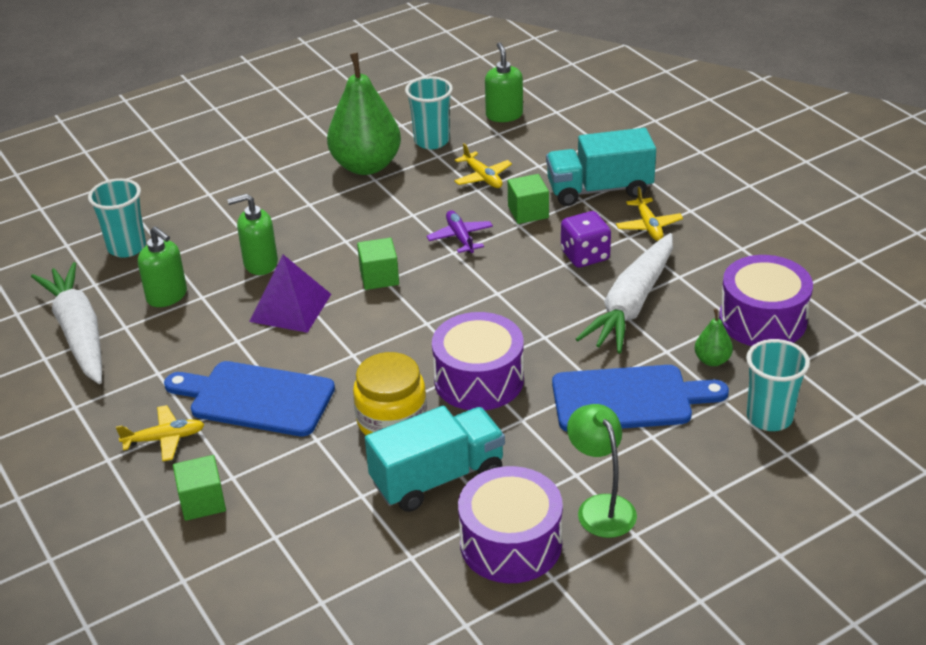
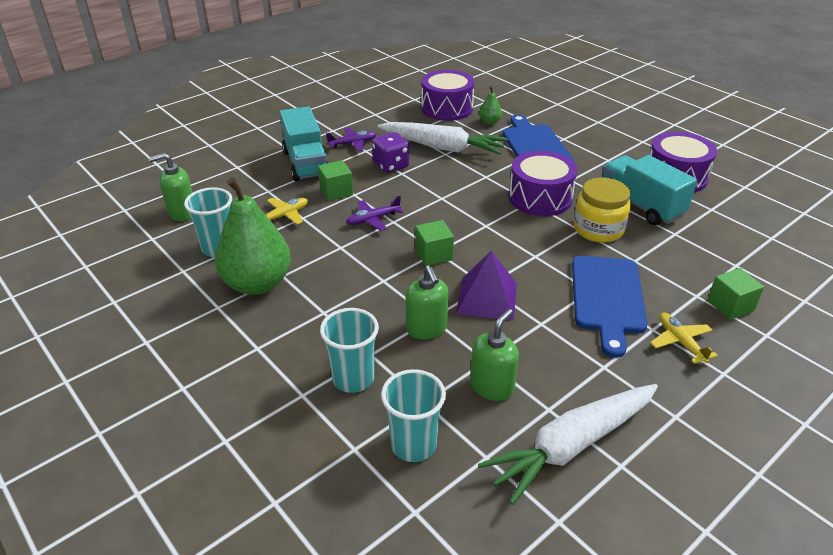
camera: 100 degrees left, 0 degrees up
(601, 507) = (629, 151): green lamp -> none
(648, 226) = (353, 144): yellow plane -> purple plane
(769, 417) = (532, 107): turquoise cup -> turquoise cup (353, 379)

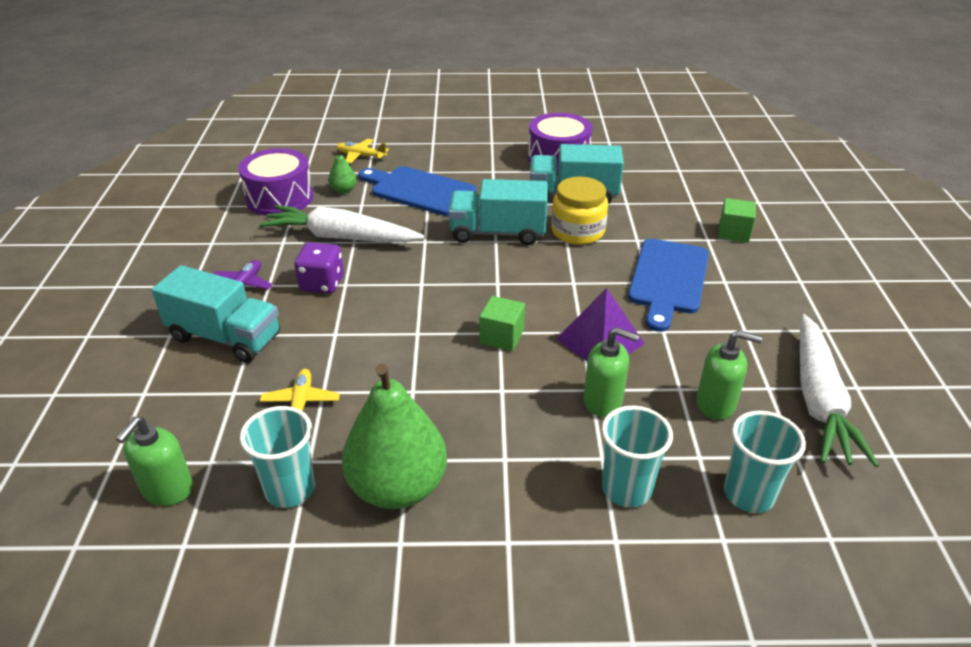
camera: 50 degrees left, 0 degrees up
(336, 191) = (311, 343): green cube -> none
(373, 219) = (396, 344): purple plane -> none
(442, 147) = (341, 237): white carrot -> white carrot turned 135 degrees counterclockwise
(492, 387) = (716, 404): green soap dispenser -> green soap dispenser turned 120 degrees clockwise
(540, 198) = (498, 233): purple drum -> turquoise truck
(607, 298) = (668, 280): blue cutting board -> blue cutting board turned 60 degrees clockwise
(680, 342) = (751, 278): yellow plane -> yellow plane (360, 156)

